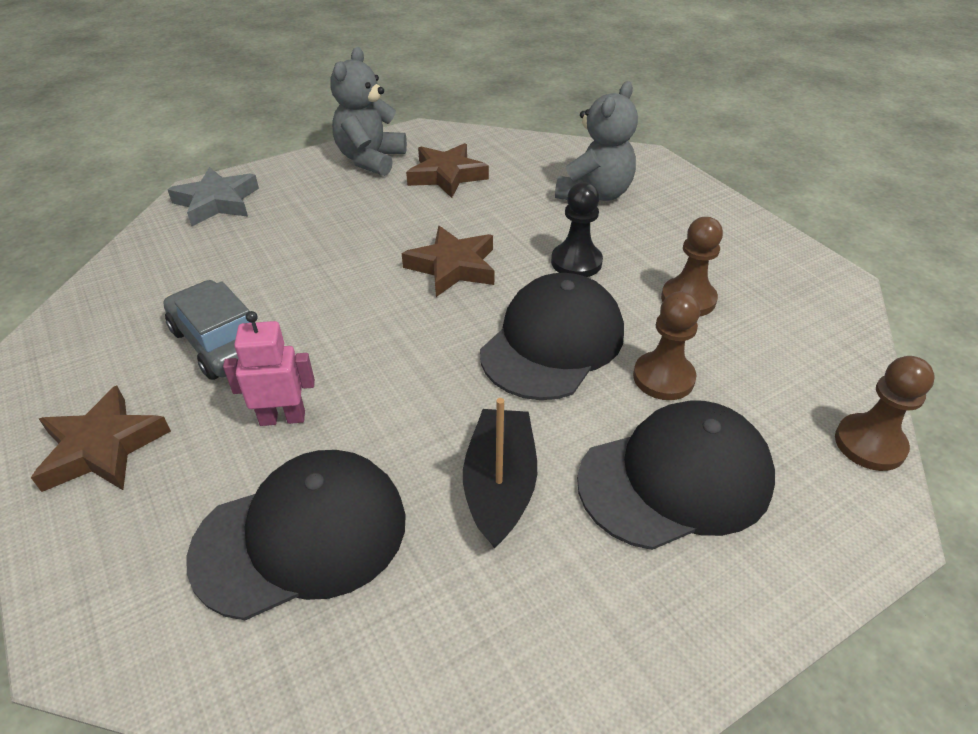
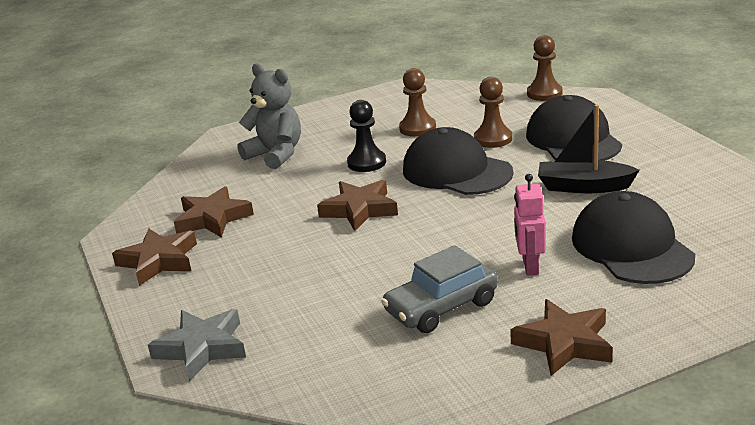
camera: 80 degrees left, 15 degrees down
(370, 159) = (159, 261): grey teddy bear -> brown star

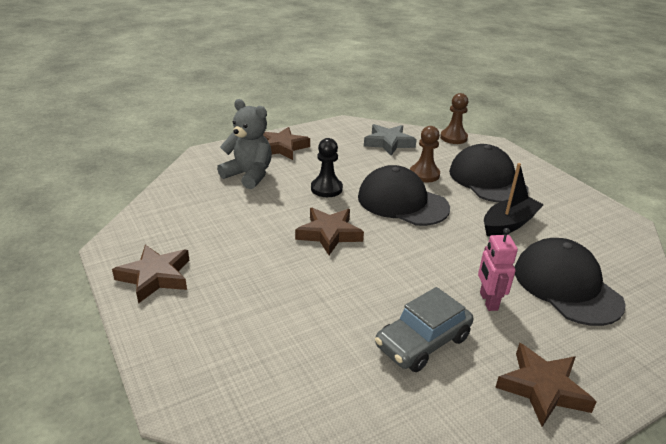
camera: 10 degrees left, 5 degrees up
(202, 348) = (206, 380): grey star -> grey star (388, 143)
(212, 218) = (201, 234): brown star -> brown star (282, 147)
(417, 128) = (362, 160): brown pawn -> none
(583, 186) = (509, 224): black boat -> black boat turned 135 degrees clockwise

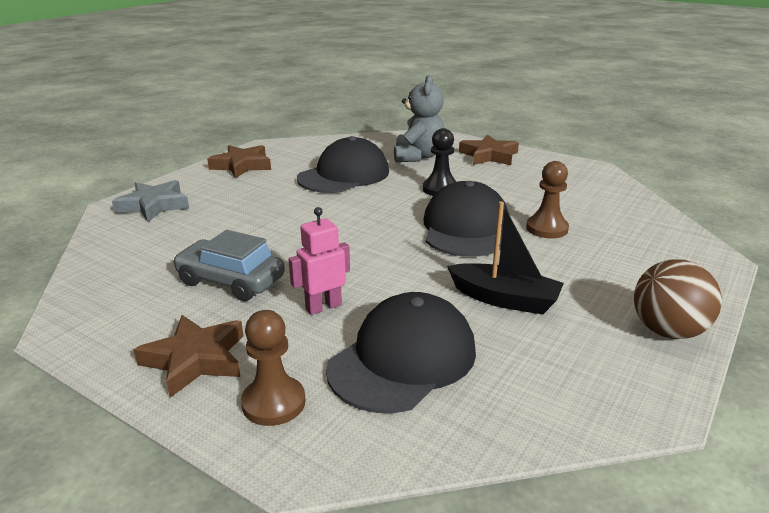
camera: 65 degrees right, 5 degrees down
(329, 234) = (362, 207): brown star -> none
(388, 143) = (589, 197): grey star -> grey star (154, 206)
(453, 138) = (678, 229): brown pawn -> brown pawn (273, 403)
(487, 180) = (599, 269): black cap -> black cap (344, 175)
(561, 189) = (667, 331): none -> brown ball

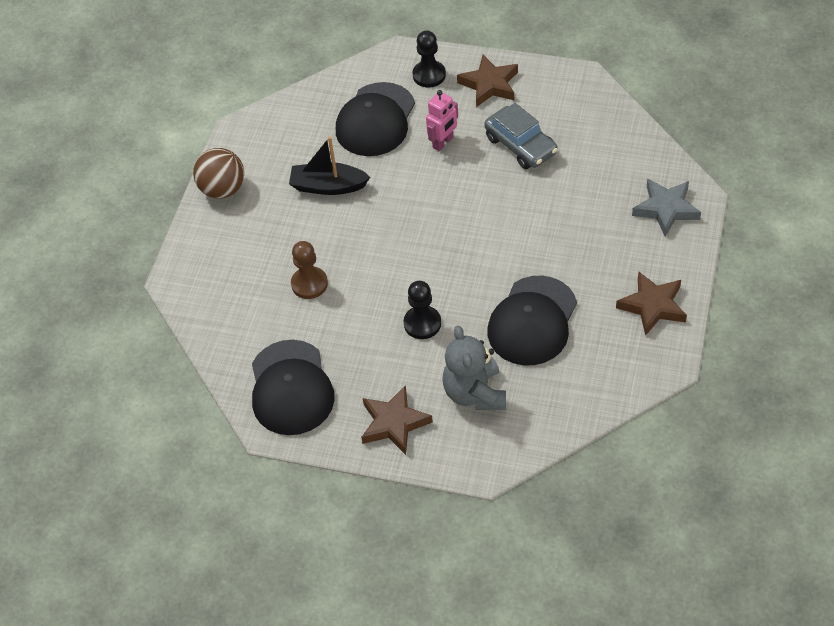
camera: 165 degrees right, 25 degrees up
(230, 281) = (521, 145): grey car -> grey car turned 45 degrees clockwise
(273, 403) = (429, 75): brown pawn -> black pawn
(465, 228) = (378, 263): black cap -> black cap (291, 388)

